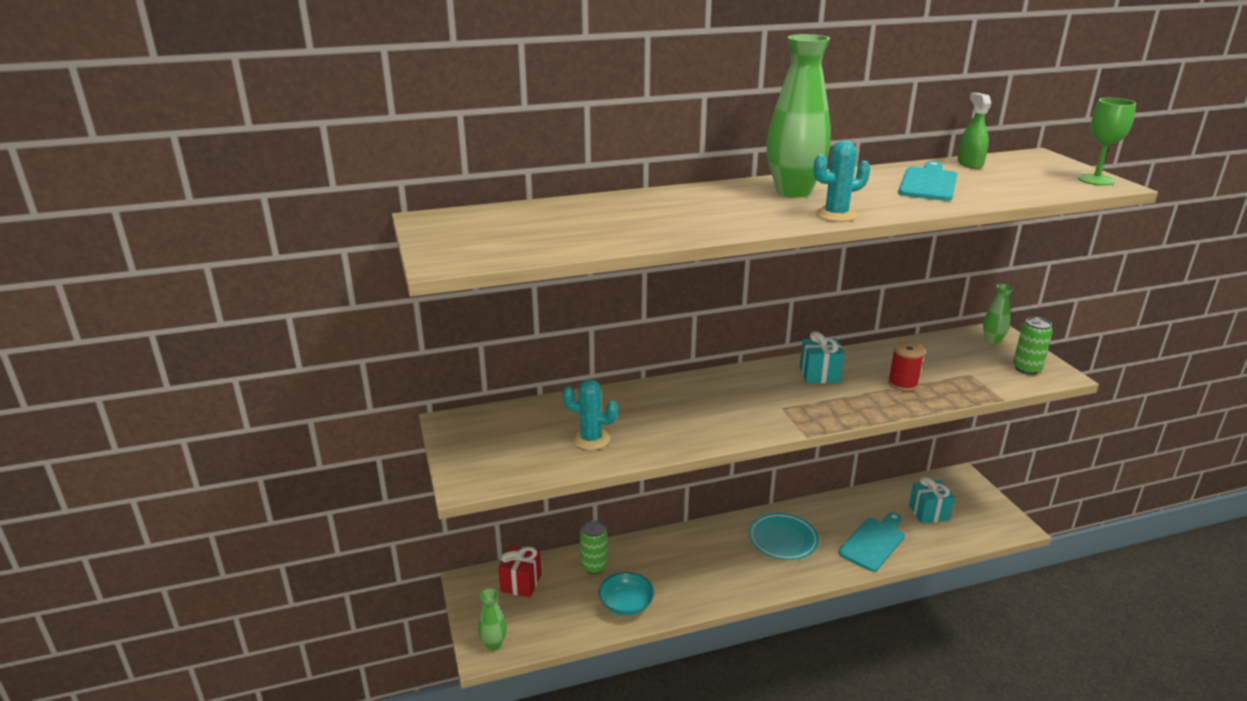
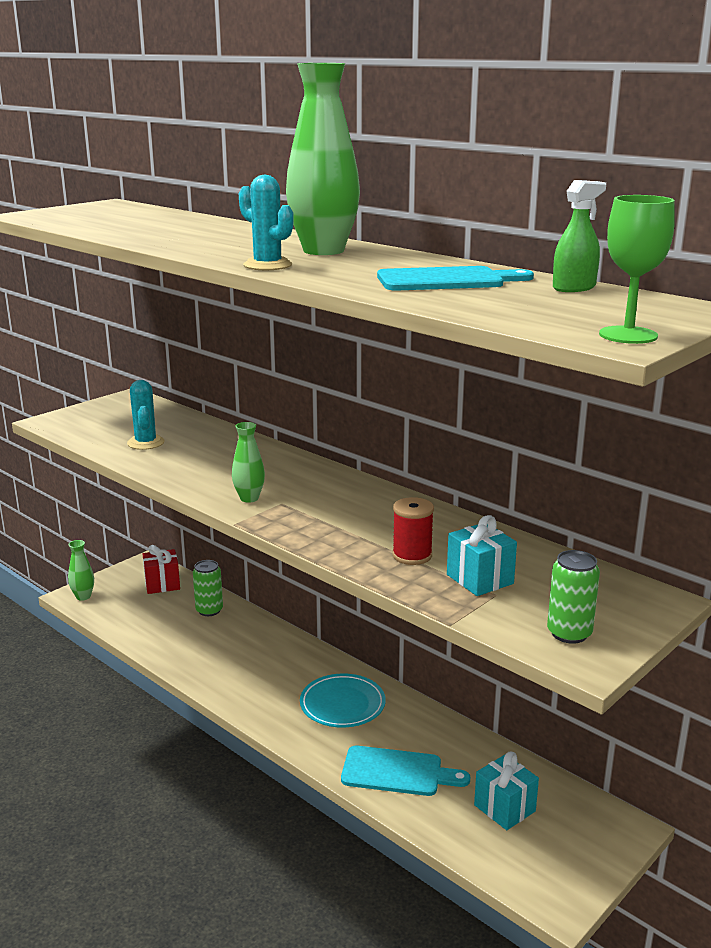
camera: 60 degrees right, 5 degrees down
(626, 604) = (170, 641): turquoise bowl -> none
(819, 375) = (377, 509): turquoise gift -> turquoise gift (480, 579)
(992, 340) = (626, 599): green vase -> green vase (249, 498)

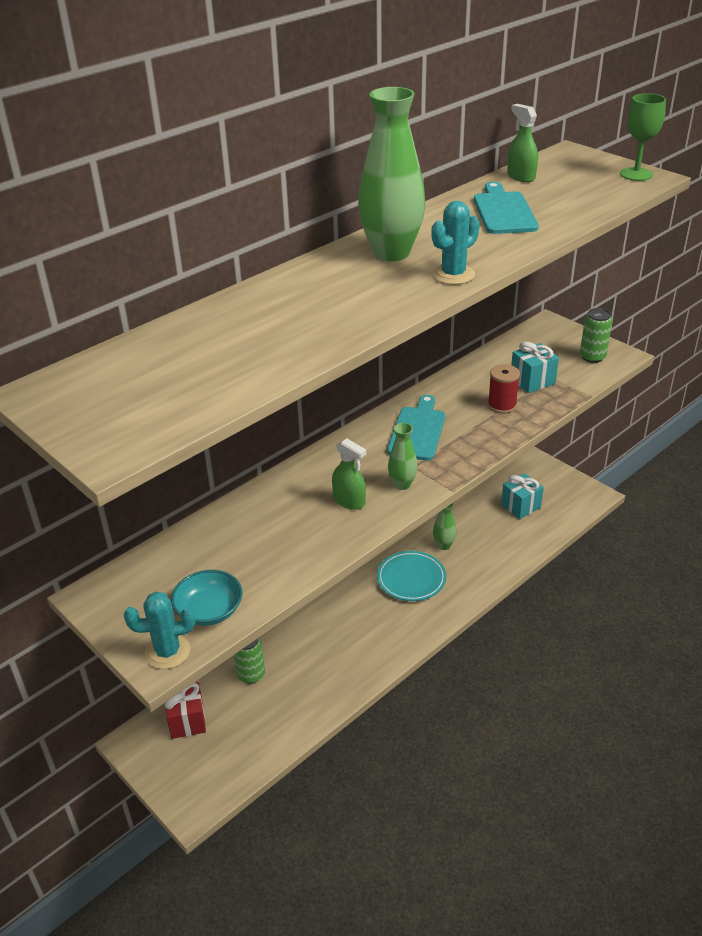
camera: 85 degrees left, 15 degrees up
(83, 596) = (197, 796): green vase -> green vase (444, 545)
(96, 432) = (209, 610): none -> turquoise bowl
(145, 443) = (254, 564): turquoise cactus -> turquoise cactus (167, 652)
(226, 475) = (349, 501): none -> green spray bottle
(397, 772) = (489, 552): turquoise cutting board -> turquoise cutting board (417, 431)

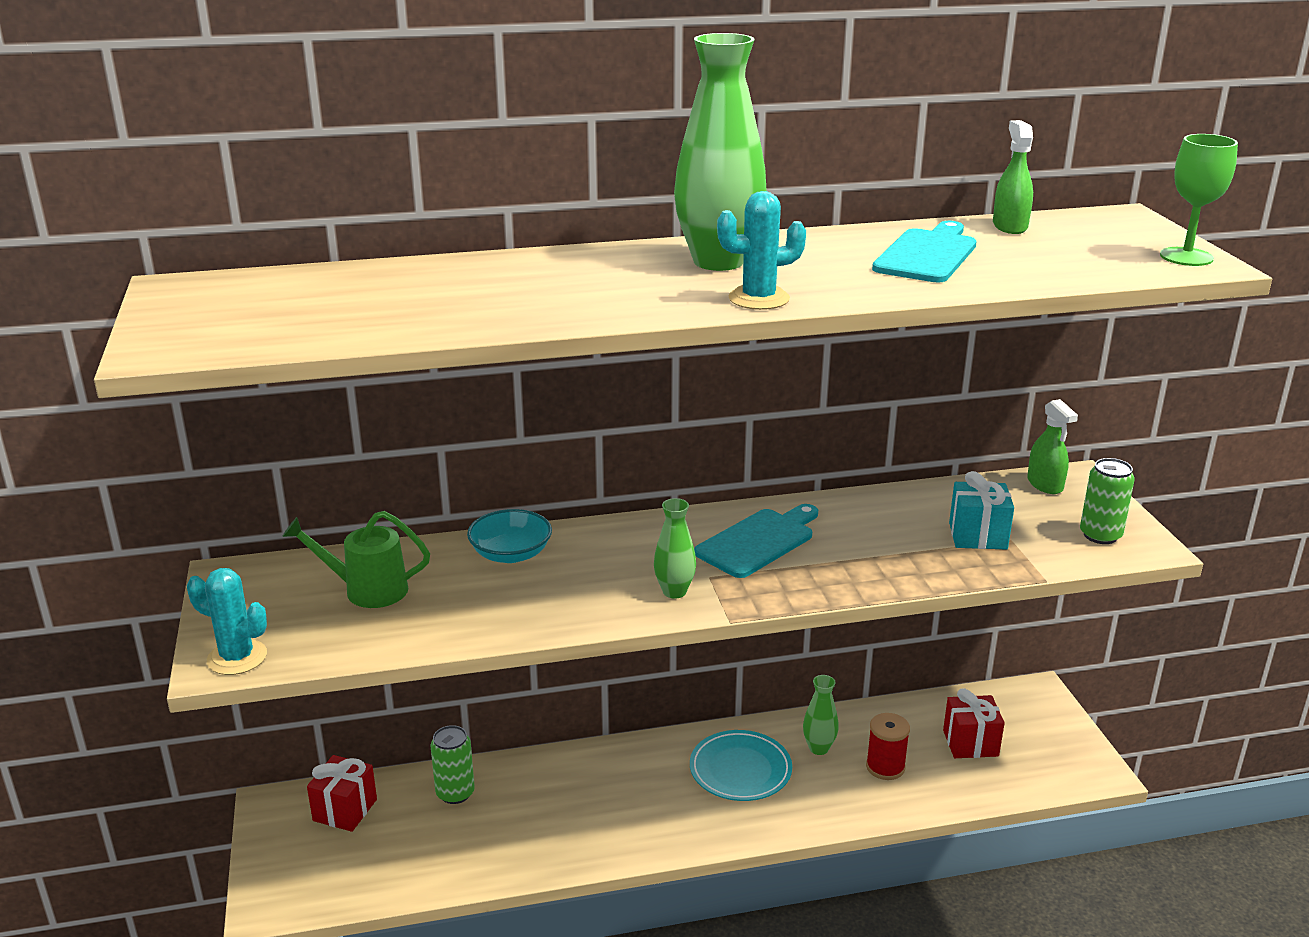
camera: 30 degrees right, 10 degrees down
(205, 565) = (366, 590): none -> green watering can
(209, 610) = (320, 636): turquoise bowl -> turquoise bowl (511, 554)
(349, 501) = (592, 586): green spray bottle -> green spray bottle (1045, 484)
(502, 405) = (902, 550): red spool -> red spool (885, 767)
(520, 506) = (970, 743): turquoise gift -> red gift

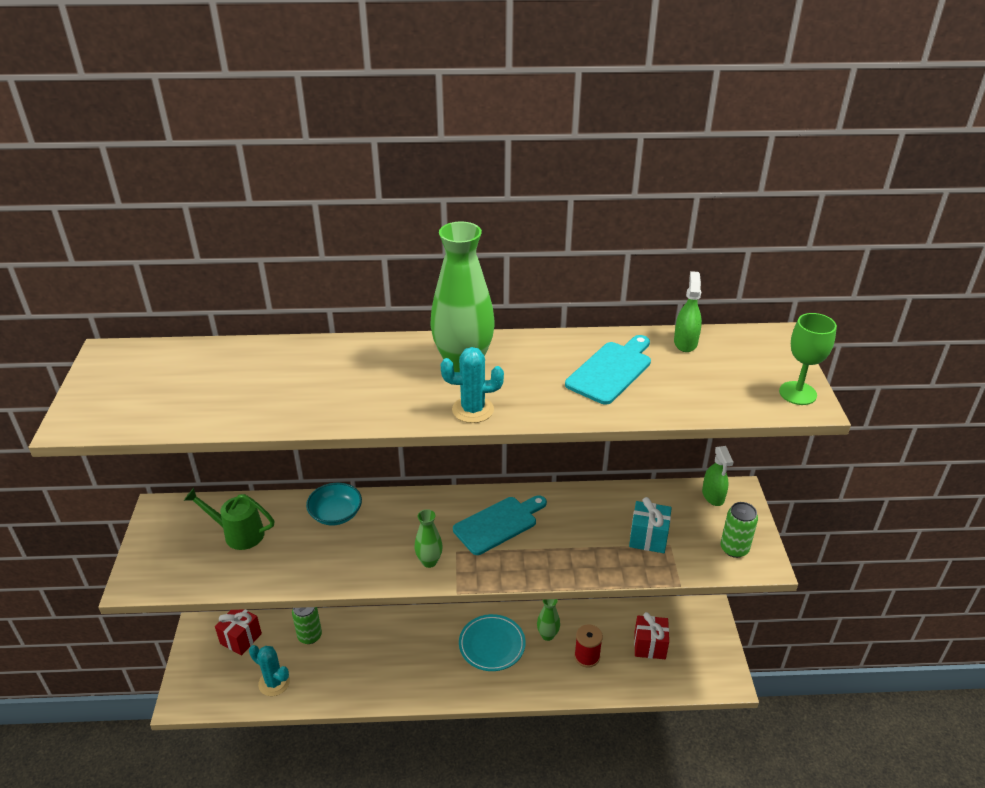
camera: 10 degrees right, 10 degrees up
(237, 657) = (146, 580): turquoise cactus -> turquoise cactus (274, 683)

